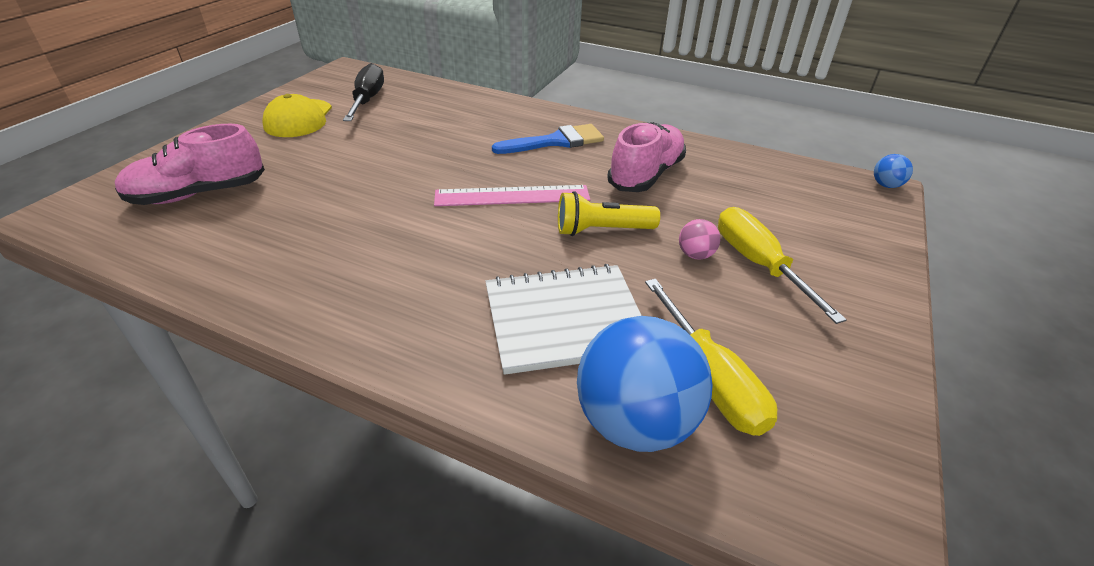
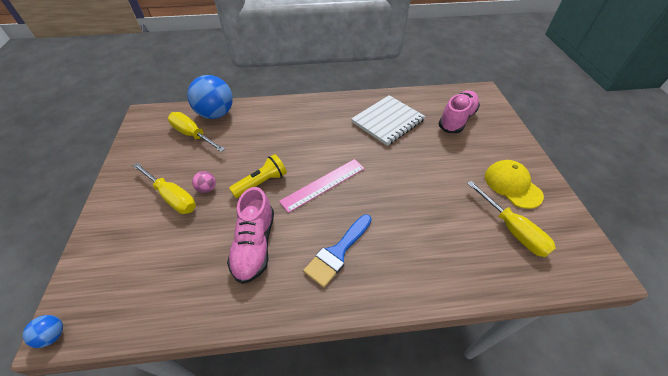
camera: 150 degrees right, 10 degrees up
(368, 100) = (513, 230): black screwdriver -> yellow screwdriver
(565, 320) = (254, 133): white notebook -> white notebook (387, 121)

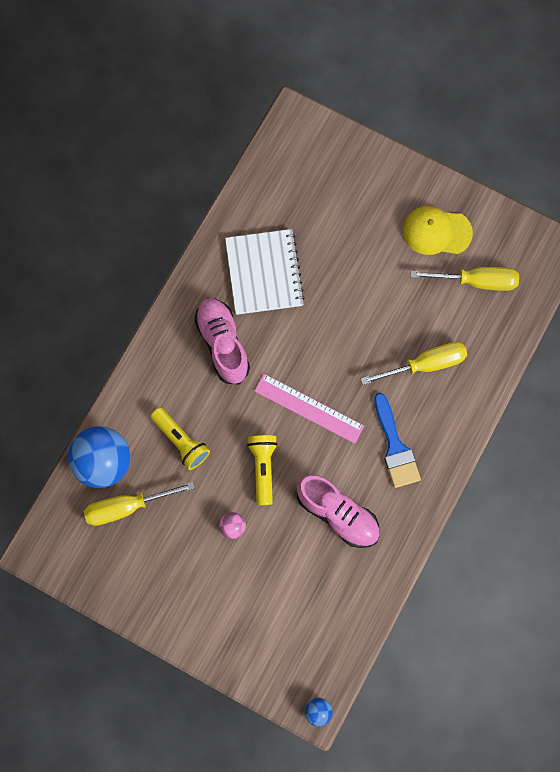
camera: 55 degrees left, 25 degrees up
(173, 197) = (221, 566): yellow screwdriver -> yellow screwdriver (426, 364)
(252, 137) = (181, 441): none -> yellow flashlight
(323, 184) = (309, 408): pink ruler -> pink ruler turned 60 degrees counterclockwise
(457, 119) = (316, 195): pink shoe -> pink shoe (222, 344)

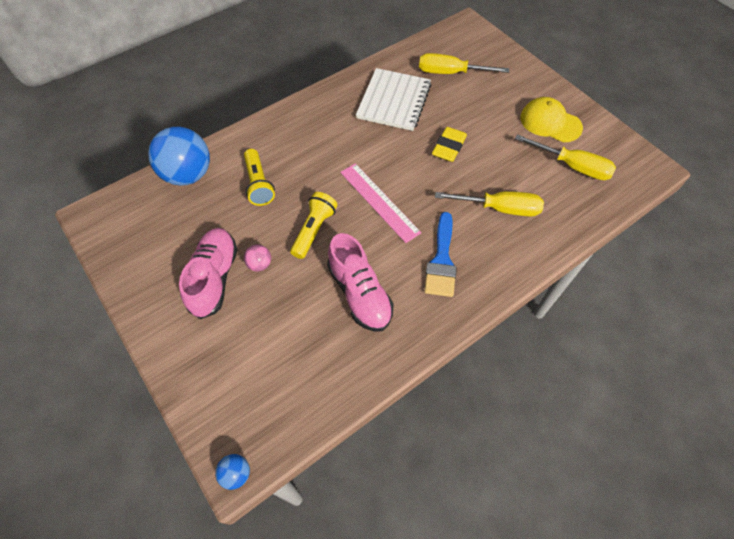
camera: 25 degrees right, 15 degrees down
(126, 507) = (182, 213): yellow screwdriver -> yellow screwdriver (450, 73)
(222, 344) = (334, 133): pink shoe -> pink shoe (214, 278)
(347, 310) = (449, 147): none -> yellow eraser

